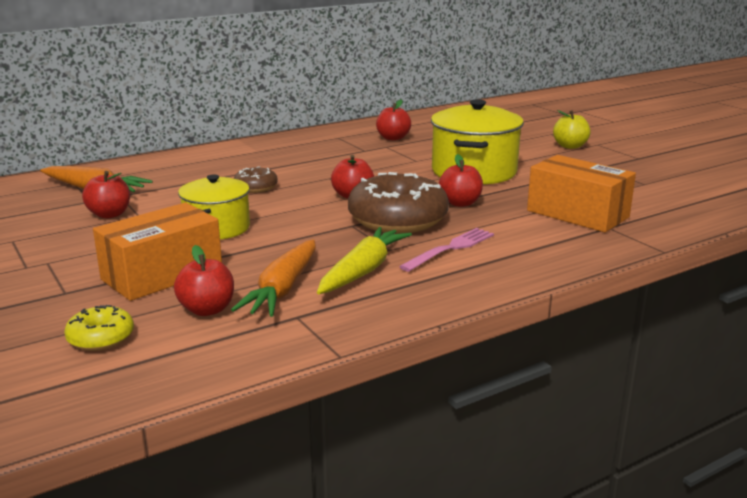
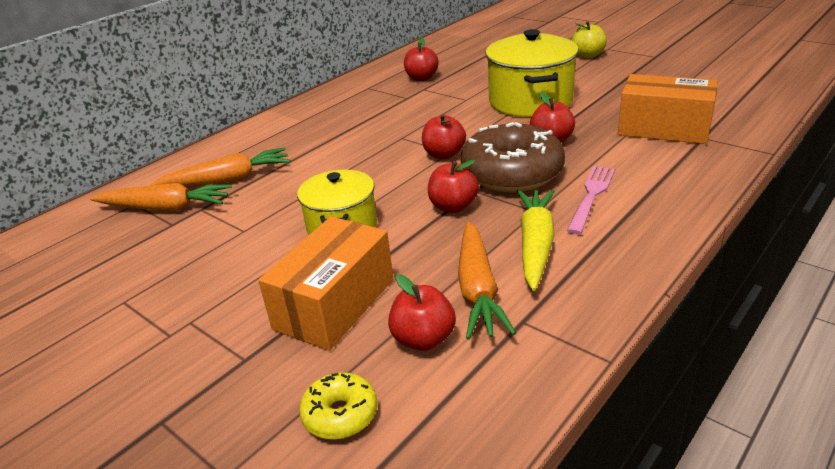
camera: 15 degrees left, 10 degrees up
(109, 214) = (210, 237): red apple -> red apple (453, 206)
(158, 180) = (228, 180): none -> orange carrot
(256, 187) = (338, 165): brown donut -> none

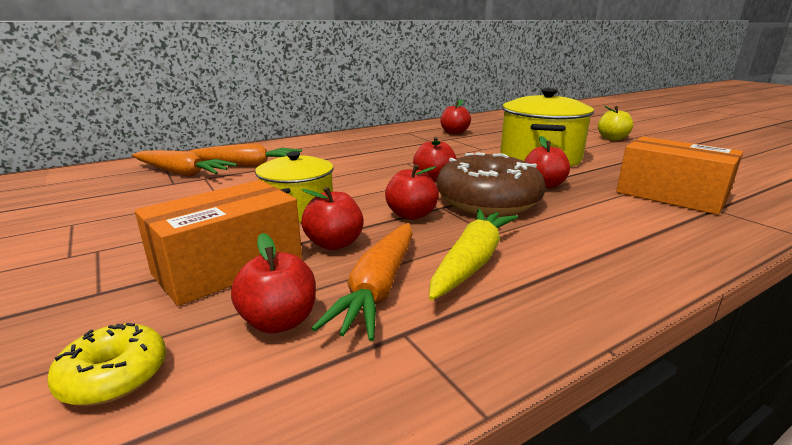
camera: 15 degrees right, 10 degrees down
(408, 256) = (334, 244): none -> red apple
(591, 196) = (561, 233): pink fork -> none

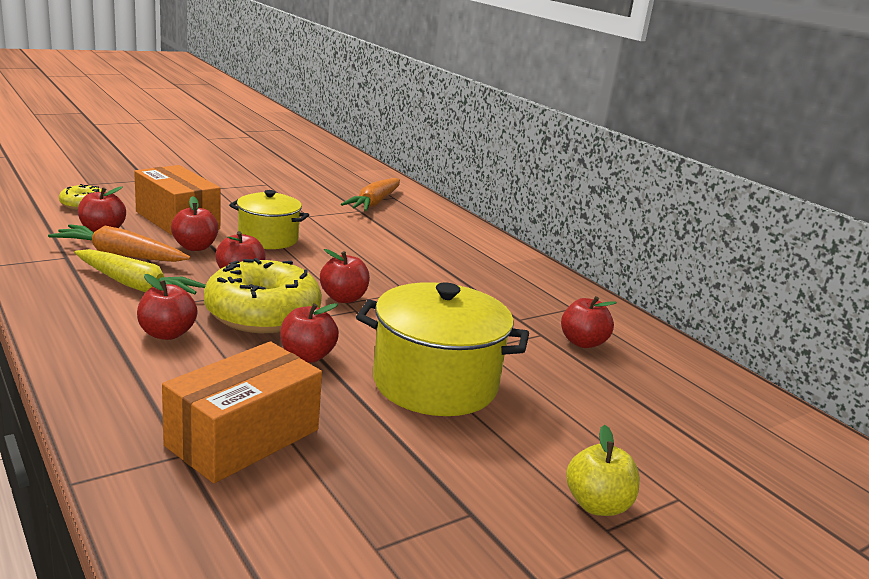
camera: 85 degrees right, 0 degrees up
(245, 165) = (398, 222): orange carrot -> none
(488, 201) = (262, 314): brown donut -> yellow donut
(564, 232) = (167, 334): none -> red apple

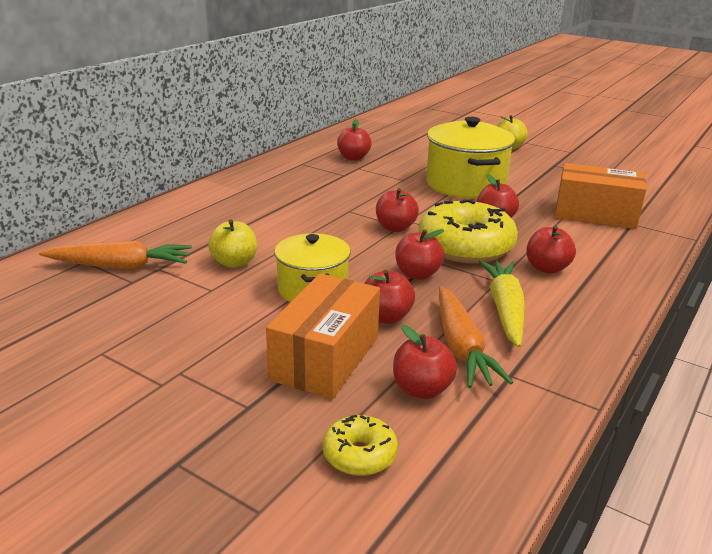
camera: 110 degrees left, 5 degrees up
(342, 229) = (234, 262): none -> yellow apple

